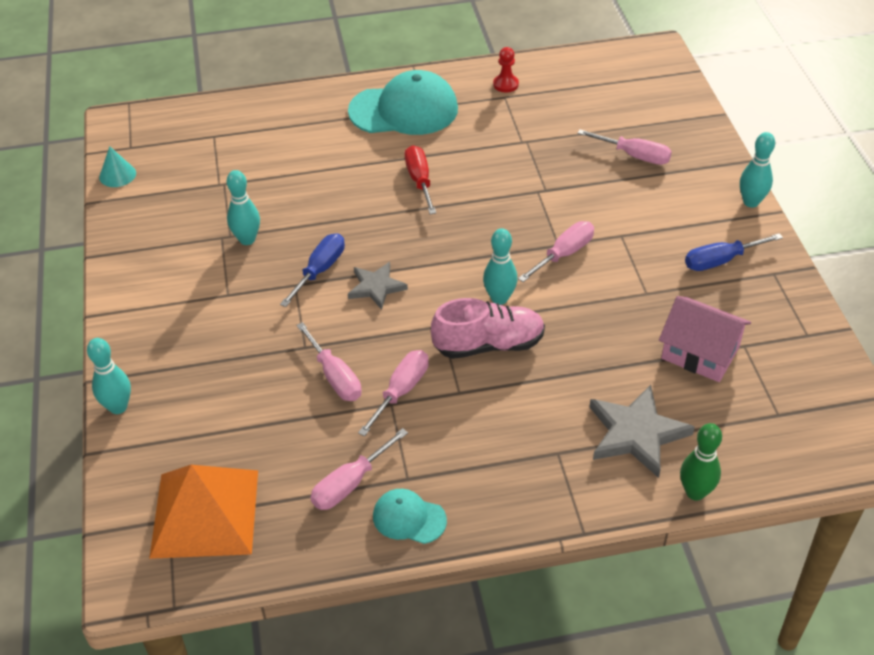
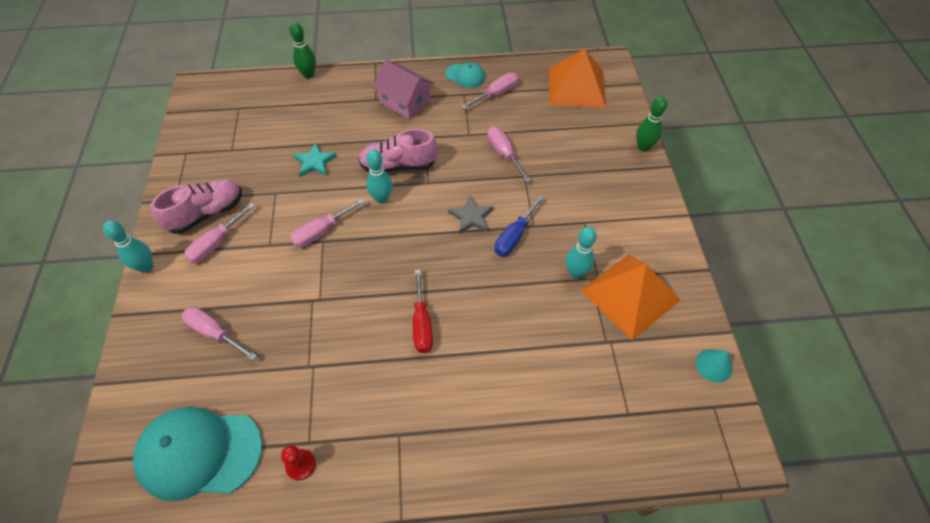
camera: 175 degrees left, 10 degrees up
(118, 407) = (643, 147): turquoise bowling pin -> green bowling pin
(188, 224) = (630, 295): none -> orange pyramid
(401, 391) = (461, 141): pink screwdriver -> pink screwdriver (216, 243)
(404, 110) = (423, 432): turquoise cap -> turquoise cap (199, 453)
(612, 338) = (314, 162): none -> turquoise star
(636, 433) = (326, 105): grey star -> none
(700, 353) = (262, 147): pink house -> pink house (405, 101)
(720, 261) = (206, 213): blue screwdriver -> pink shoe

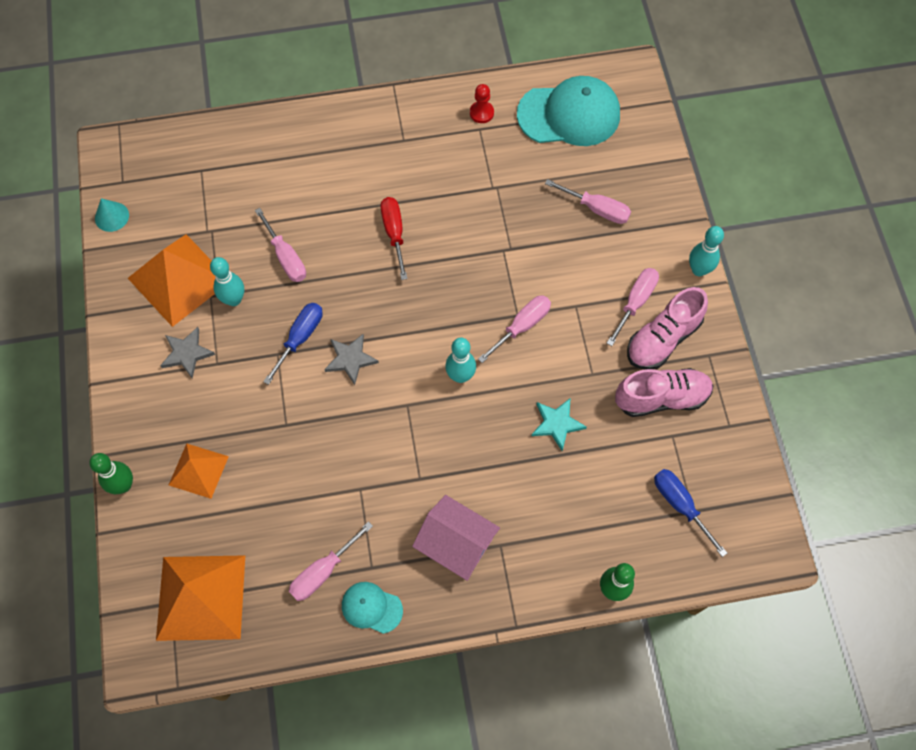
camera: 175 degrees right, 10 degrees up
(245, 111) = (680, 505): none -> blue screwdriver
(398, 165) = (448, 427): pink shoe -> pink shoe (661, 398)
(504, 154) = (312, 458): pink screwdriver -> pink screwdriver (286, 257)
(589, 152) = (198, 470): none -> orange pyramid
(611, 231) = (187, 353): none -> grey star

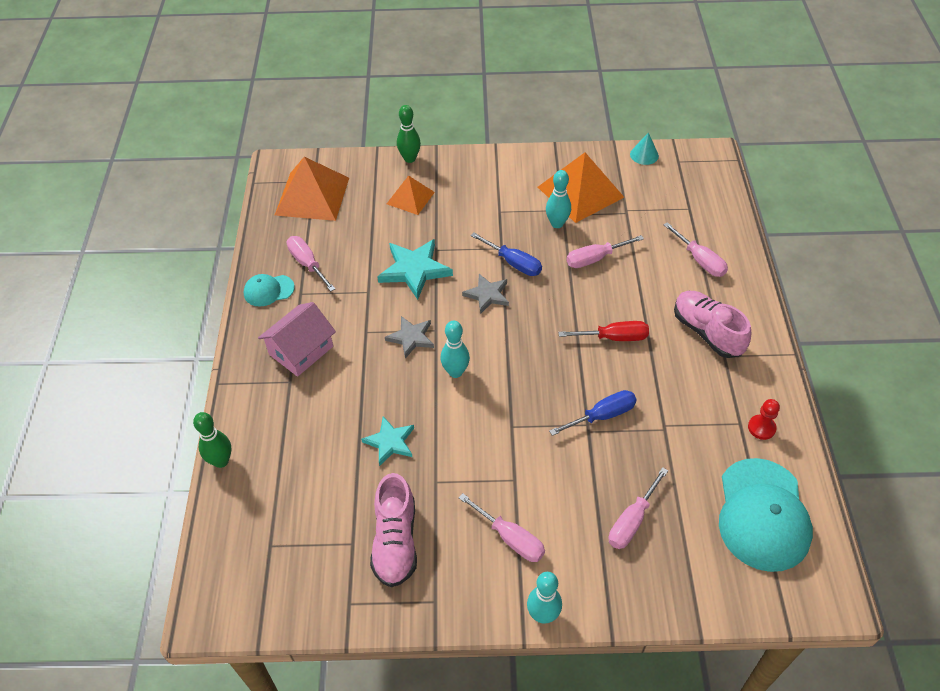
camera: 100 degrees right, 15 degrees down
(187, 353) = (511, 194): grey star -> grey star (411, 338)
(321, 443) = (414, 270): none -> turquoise star
(371, 607) = (268, 290): turquoise cap -> turquoise cap turned 135 degrees counterclockwise
(522, 326) = (498, 428): pink screwdriver -> pink screwdriver (699, 260)
(663, 339) = (462, 557): pink shoe -> pink shoe (707, 332)
(680, 505) = (279, 535): blue screwdriver -> blue screwdriver (602, 416)

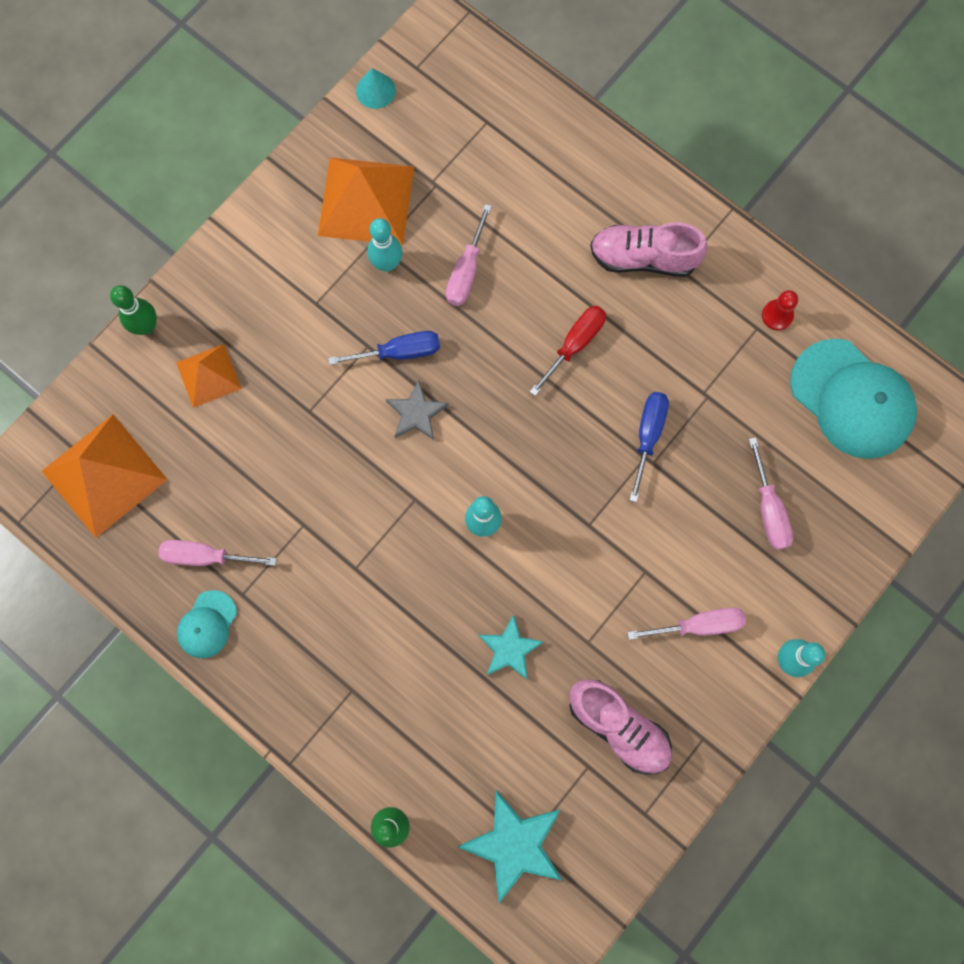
camera: 50 degrees left, 25 degrees up
(301, 350) = (321, 650): pink house -> none
(411, 338) = (403, 531): grey star -> none
(414, 270) = (317, 455): turquoise star -> turquoise star (514, 844)
(699, 260) = (558, 179): pink screwdriver -> none

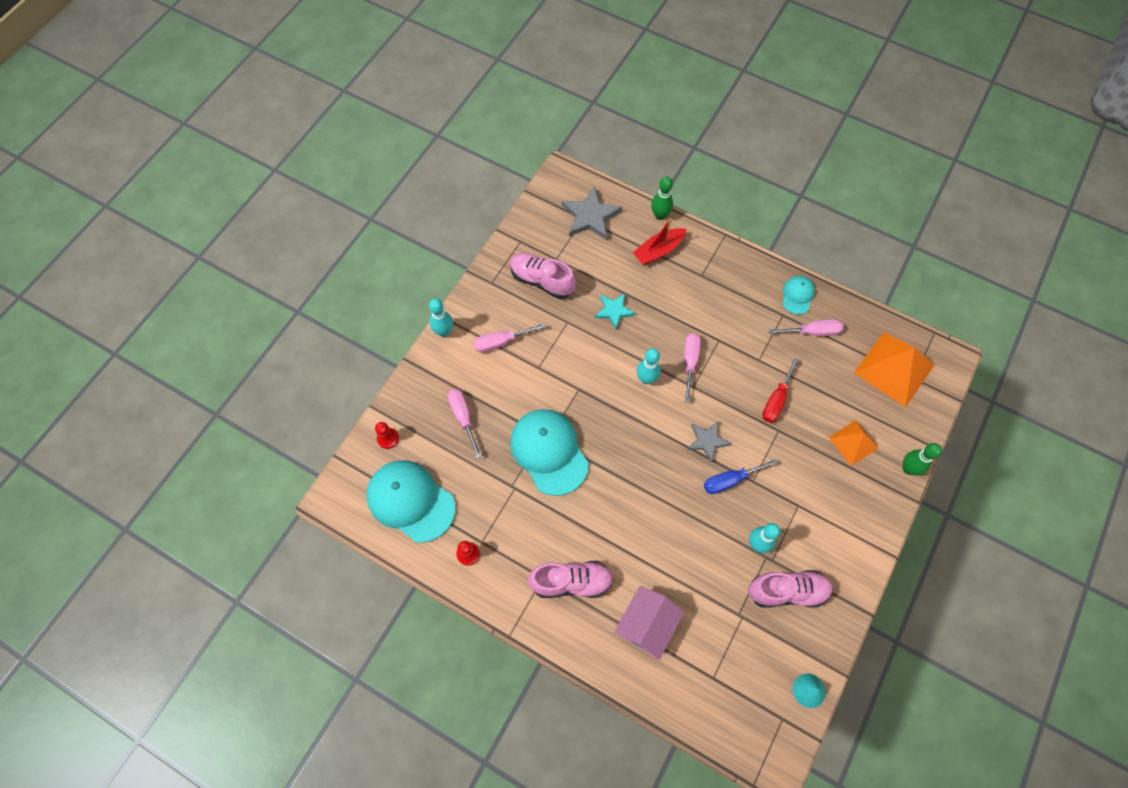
camera: 170 degrees right, 10 degrees down
(366, 201) = (787, 591): orange pyramid -> pink shoe
(412, 751) = (658, 251): none -> red boat
(466, 271) = (699, 548): pink screwdriver -> pink screwdriver (690, 362)
(514, 844) = (590, 216): turquoise star -> grey star
(555, 192) = (646, 624): none -> pink house
(574, 345) = (610, 507): red screwdriver -> red screwdriver (776, 400)
(648, 436) = (549, 452): blue screwdriver -> turquoise cap
(882, 496) = (388, 438): none -> red pawn

